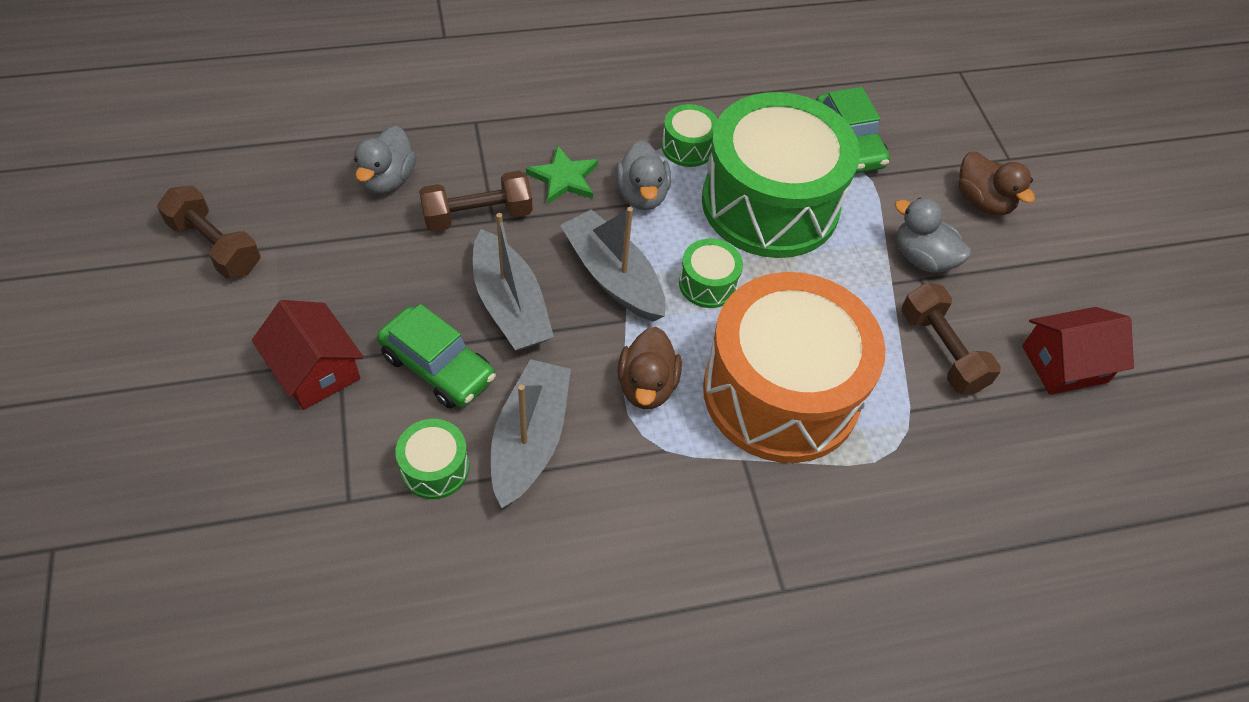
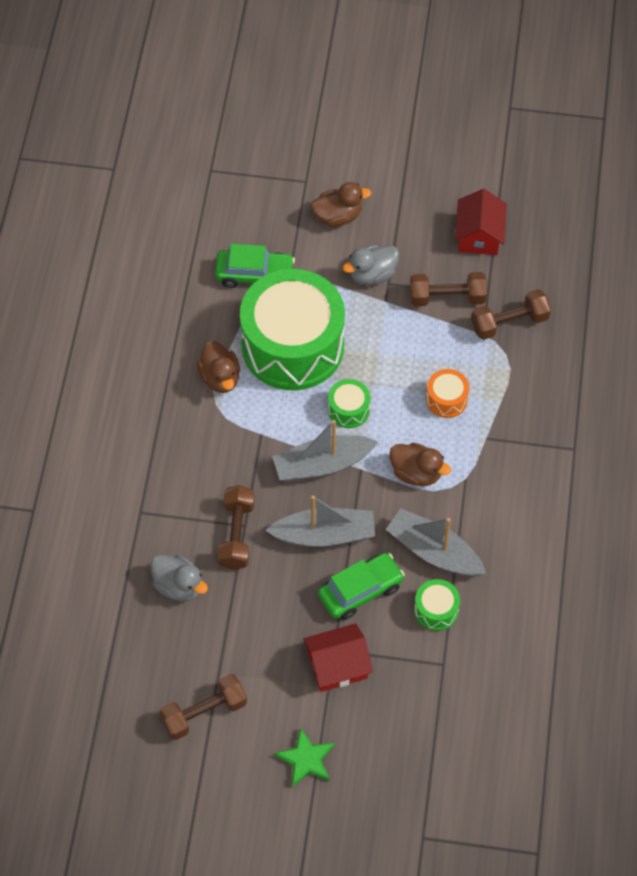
camera: 65 degrees left, 5 degrees up
(564, 178) = (221, 468): green star -> green star (306, 759)
(642, 195) = (255, 423): grey duck -> none
(688, 147) = (220, 378): green drum -> brown duck
(781, 392) = (446, 399): orange drum -> orange drum, size x0.40
(949, 440) = (509, 323): none -> brown dumbbell

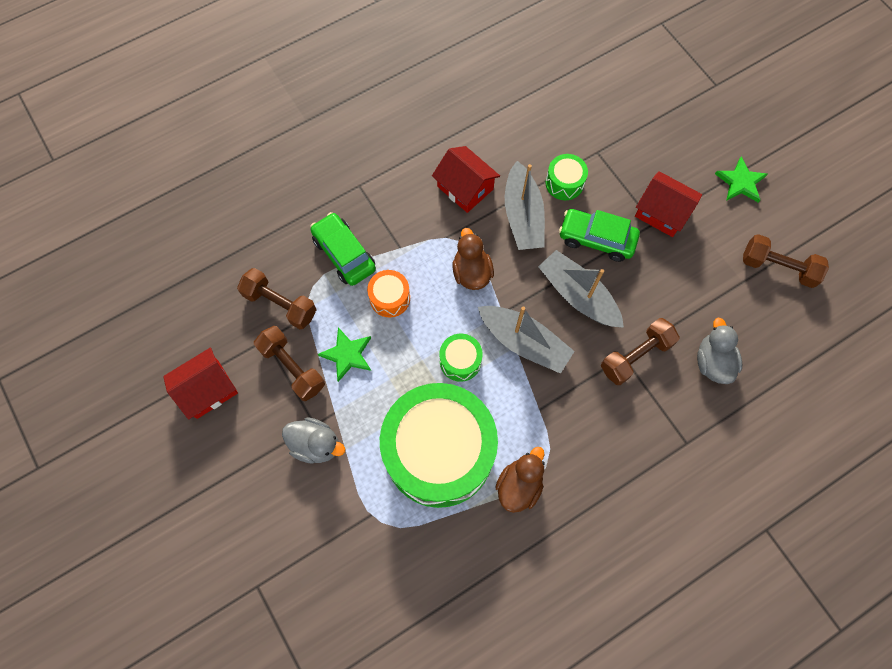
camera: 130 degrees left, 10 degrees up
(254, 274) = (395, 545): green car -> green car (344, 254)
(338, 216) = (276, 523): brown duck -> none
(424, 339) = (347, 354): none -> green star
(501, 528) = (465, 188): none -> red house

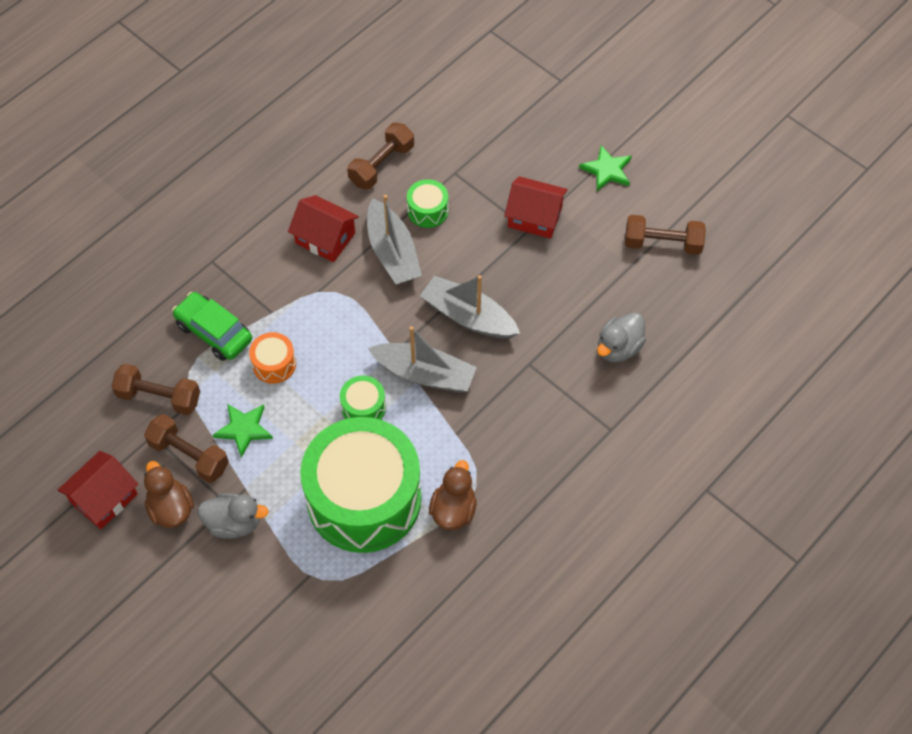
camera: 15 degrees left, 10 degrees down
(471, 272) = (353, 319): brown duck -> brown duck (171, 508)
(596, 239) = (474, 258): green car -> none
(635, 356) = (541, 360): brown dumbbell -> brown dumbbell (381, 165)
(712, 362) = (618, 348): grey duck -> grey duck turned 120 degrees counterclockwise

